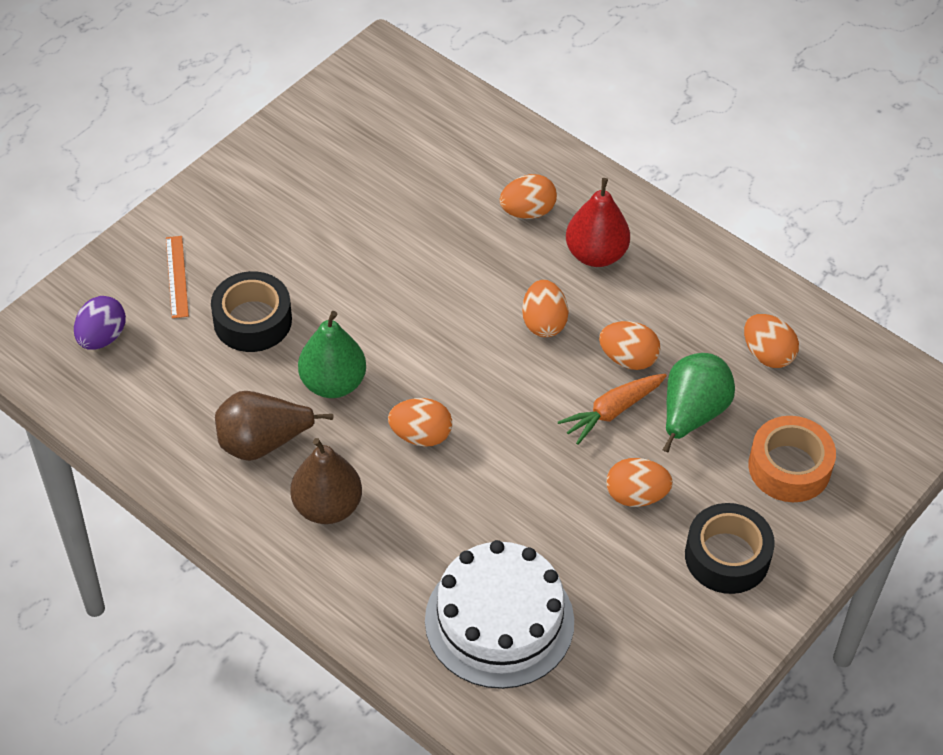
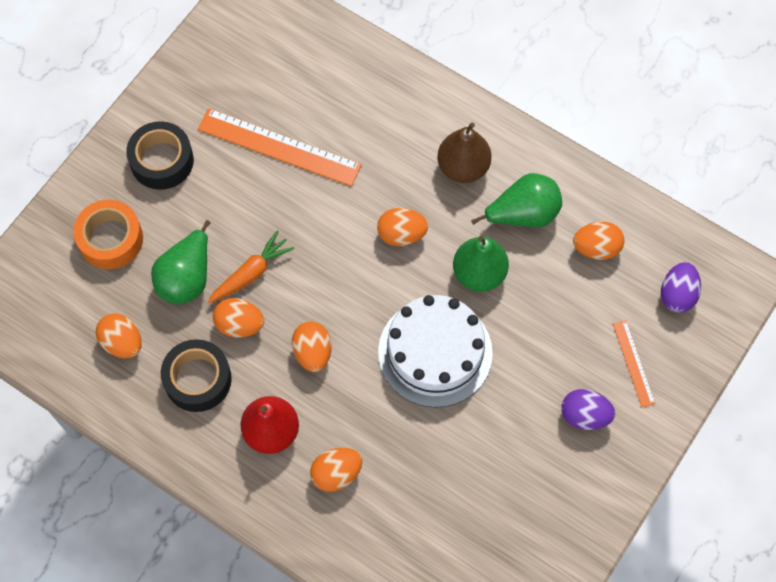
camera: 175 degrees right, 15 degrees up
(247, 235) = (584, 415): none -> purple egg
(252, 320) = (558, 326): black tape -> black tape (198, 379)
(263, 443) = (523, 214): brown pear -> green pear
(499, 621) = (325, 95): white cake -> white cake (435, 352)
(568, 558) = (279, 147): none -> orange ruler
(636, 495) = (230, 202): orange egg -> orange egg (596, 248)

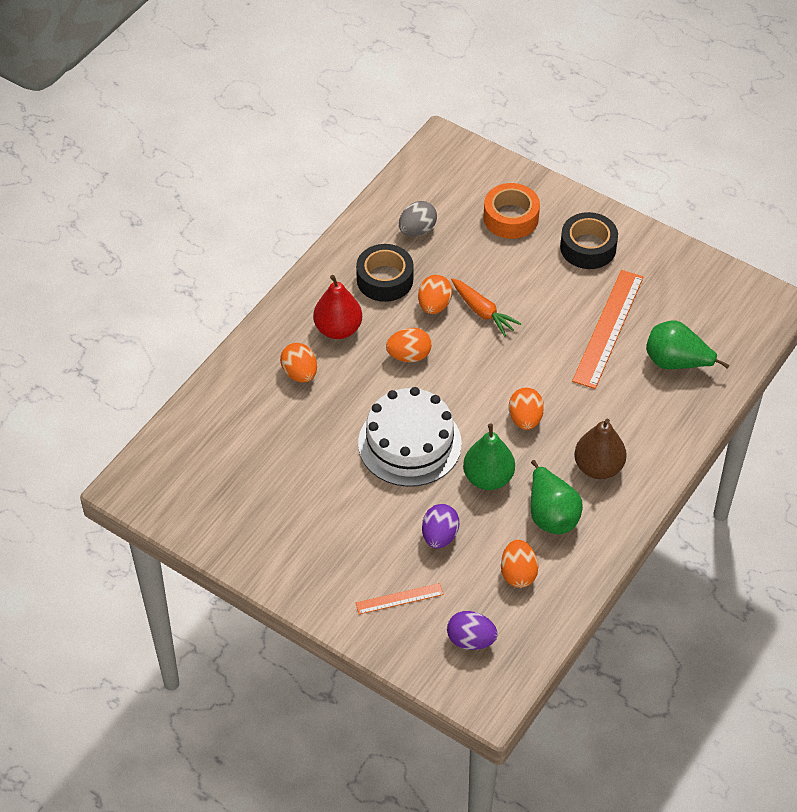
camera: 90 degrees right, 15 degrees down
(122, 343) = (417, 230): orange egg -> grey egg
(187, 278) = (477, 269): green pear -> green pear (676, 362)
(584, 415) = (348, 556): purple egg -> purple egg (439, 536)

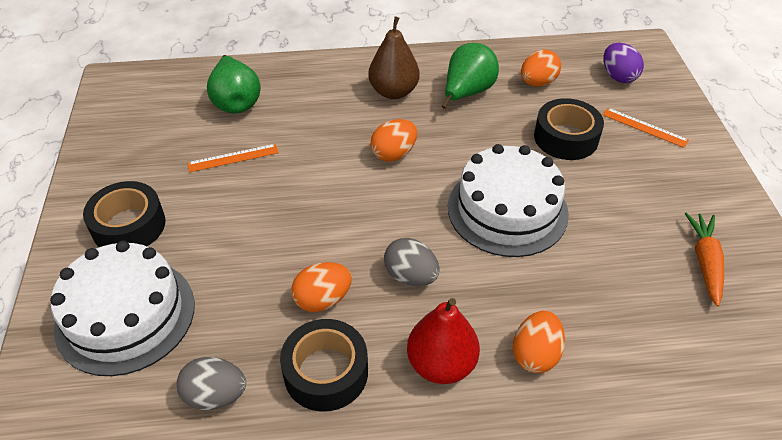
camera: 130 degrees left, 5 degrees down
(409, 356) = (411, 276): orange egg -> grey egg
(439, 536) = (566, 138): purple egg -> black tape
(483, 312) = (294, 254): orange carrot -> orange carrot (705, 262)
(488, 478) = (478, 142): green pear -> none
(511, 218) = (125, 315): orange tape -> white cake
(608, 328) = (233, 158): orange ruler -> orange ruler, size x0.51

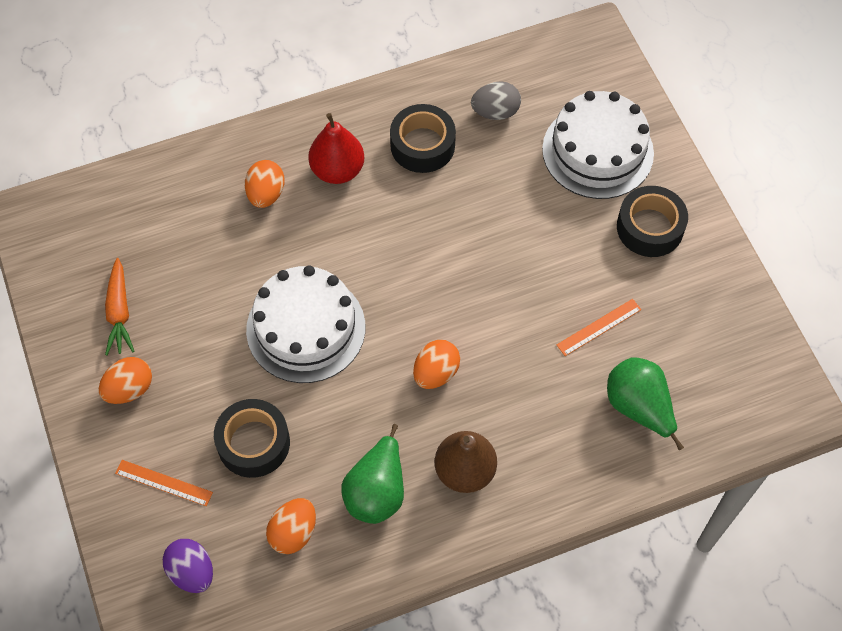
camera: 165 degrees right, 15 degrees up
(323, 300) = (447, 199): orange egg -> orange egg (129, 389)
(411, 276) = (380, 237): grey egg -> none

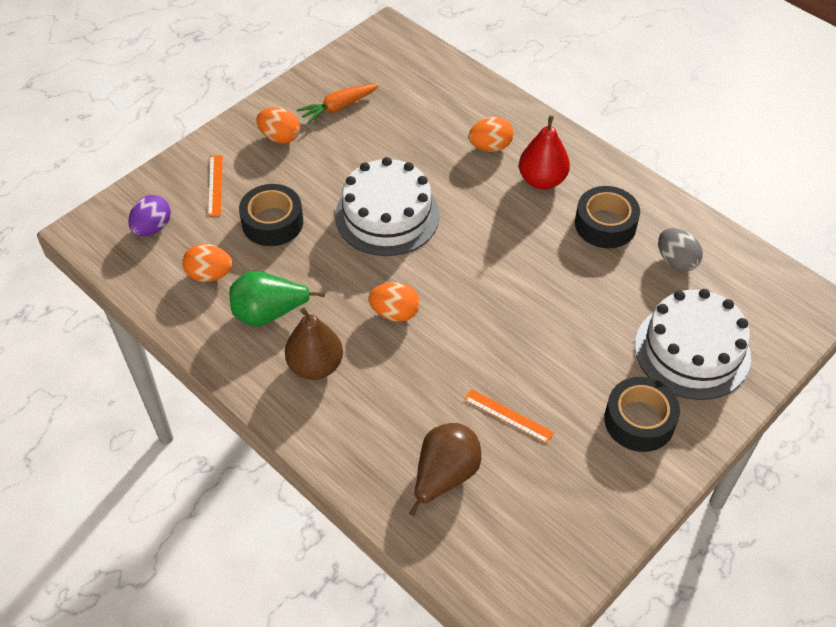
camera: 65 degrees right, 10 degrees down
(639, 407) = (444, 476): green pear -> brown pear

